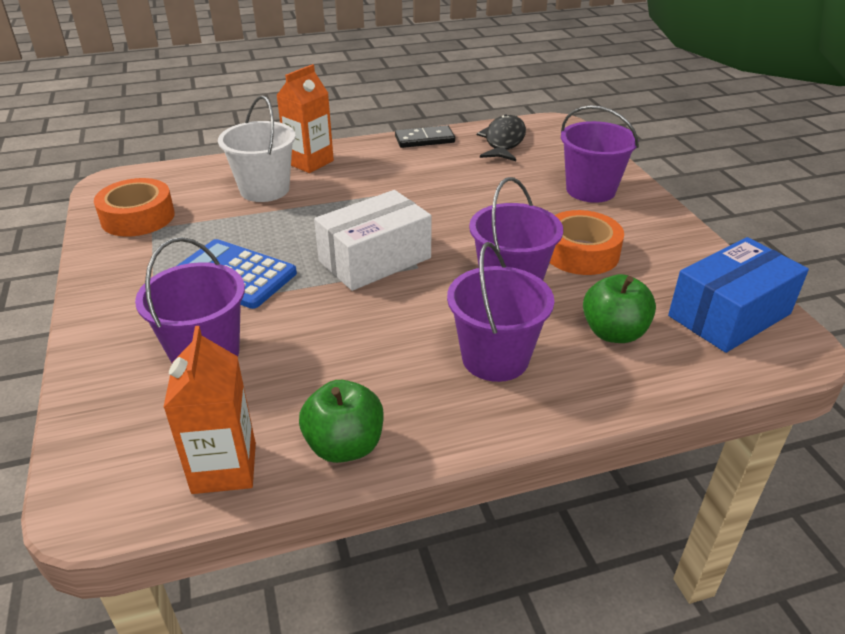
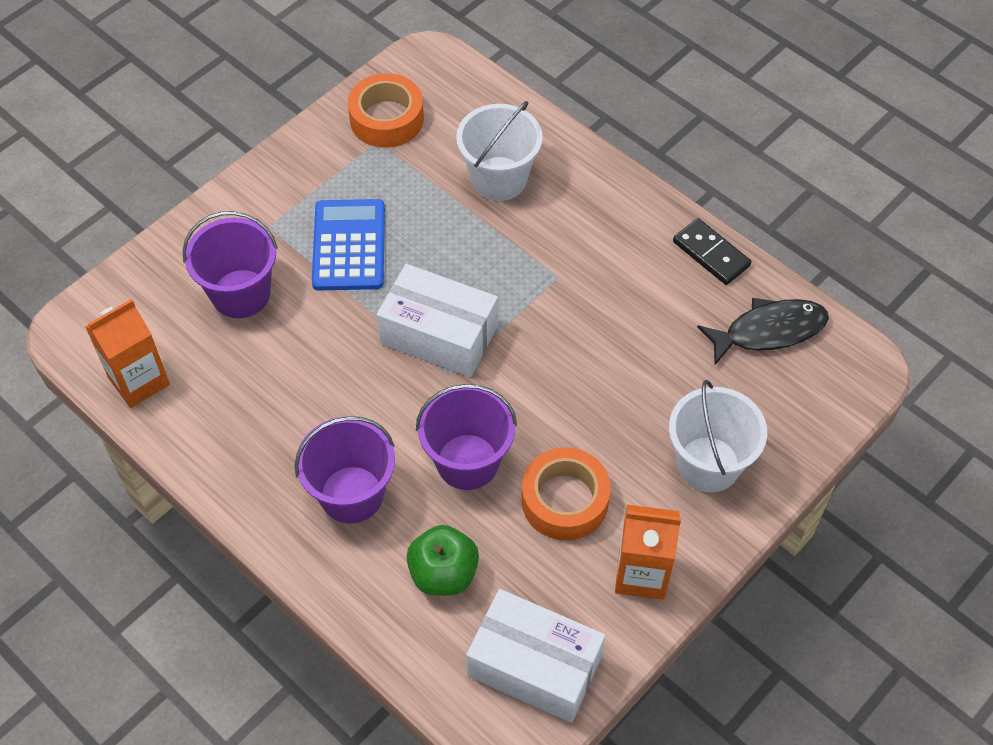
camera: 60 degrees right, 20 degrees up
(309, 162) = (580, 181): orange carton -> orange carton (641, 574)
(344, 446) = (196, 440): green apple -> none
(590, 190) = (708, 464): purple bucket -> white bucket
(729, 315) = (534, 666): blue box -> white box

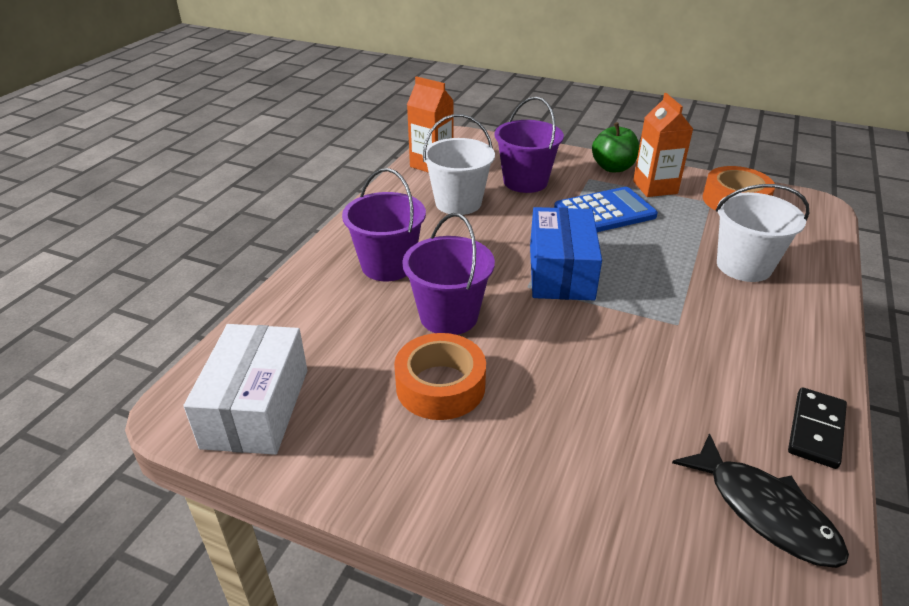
camera: 70 degrees right, 20 degrees down
(439, 335) = (561, 272): white box -> blue box
(443, 573) = (334, 329): green apple -> green apple (613, 167)
(641, 574) = (381, 465): orange carton -> orange carton (655, 187)
(708, 464) = (544, 492): white bucket -> white bucket (458, 203)

